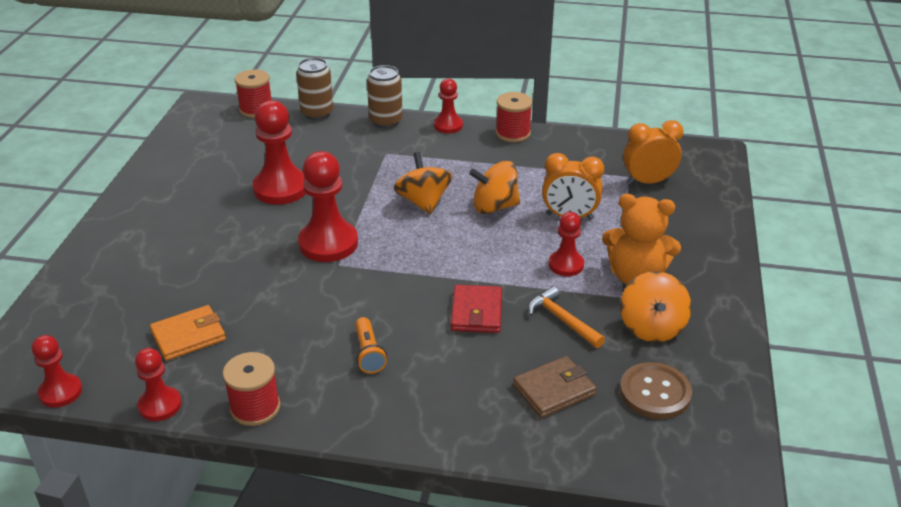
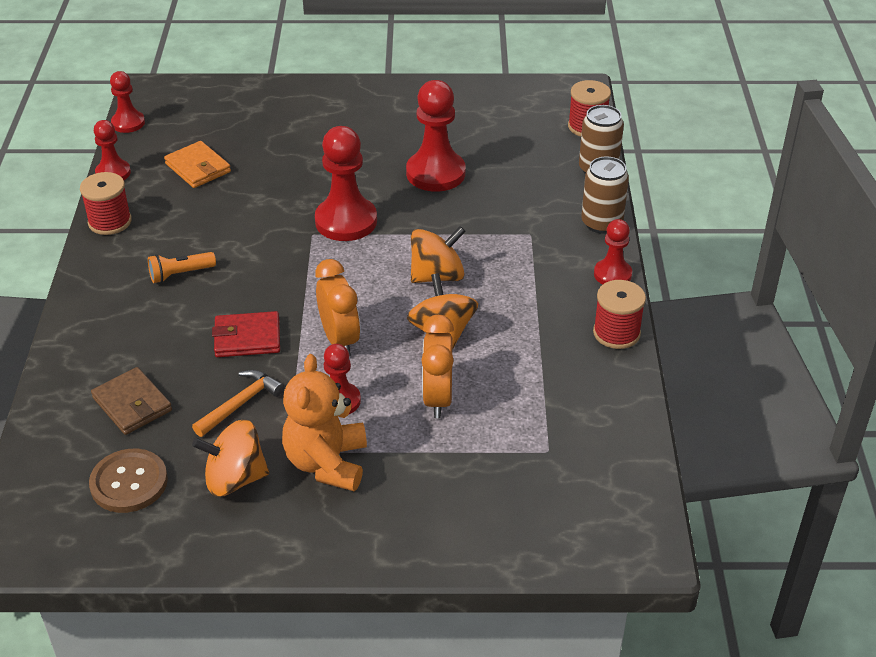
camera: 80 degrees right, 5 degrees up
(648, 182) = (540, 472): orange clock -> orange clock (340, 339)

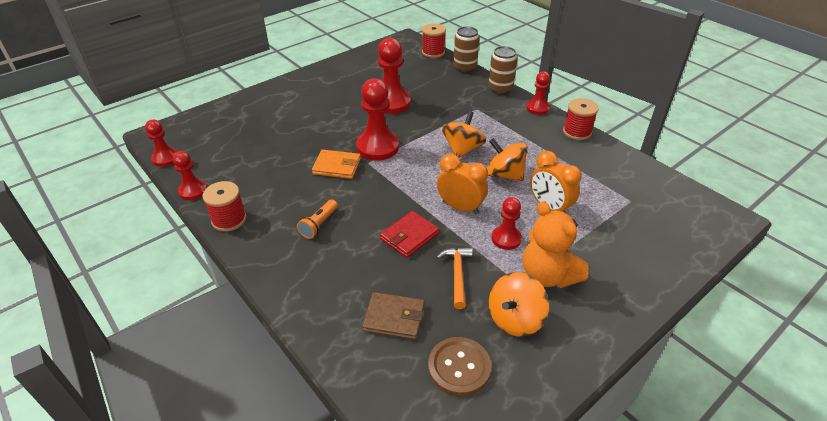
camera: 40 degrees left, 0 degrees up
(198, 168) = (249, 161): orange wallet -> orange wallet (337, 166)

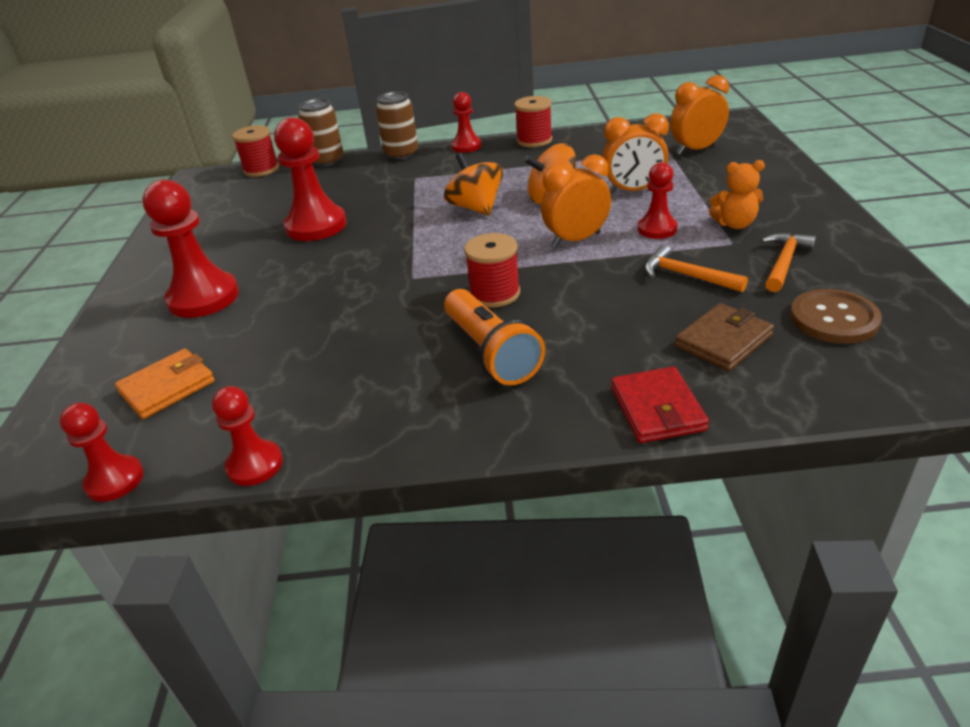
camera: 50 degrees left, 5 degrees down
(229, 220) = (380, 439): red spool -> red spool (495, 294)
(319, 224) = (491, 352): orange flashlight -> orange flashlight, size x1.71
(337, 166) = (388, 304): orange wallet -> orange wallet (167, 387)
(377, 147) = (391, 261): red pawn -> red pawn (203, 298)
(409, 236) = (590, 288): red wallet -> red wallet (657, 409)
(515, 319) = (784, 262): orange spinning top -> orange hammer
(547, 275) = (735, 224): orange teddy bear -> orange teddy bear, size x0.61
(647, 215) = (696, 150): none -> orange clock

